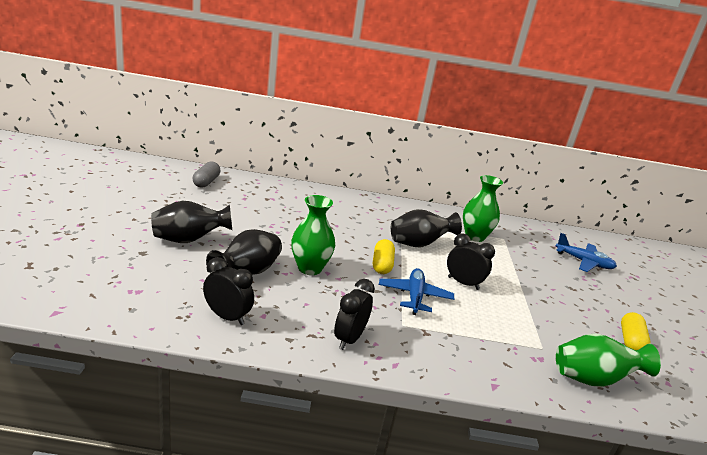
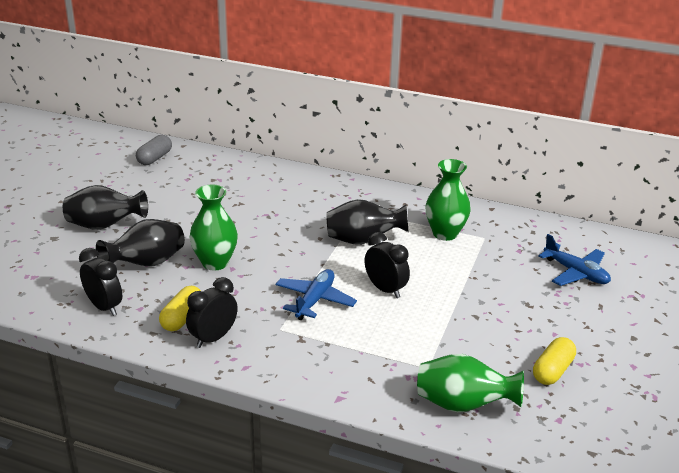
camera: 20 degrees right, 5 degrees up
(382, 265) = (300, 263): yellow capsule -> yellow capsule (182, 318)

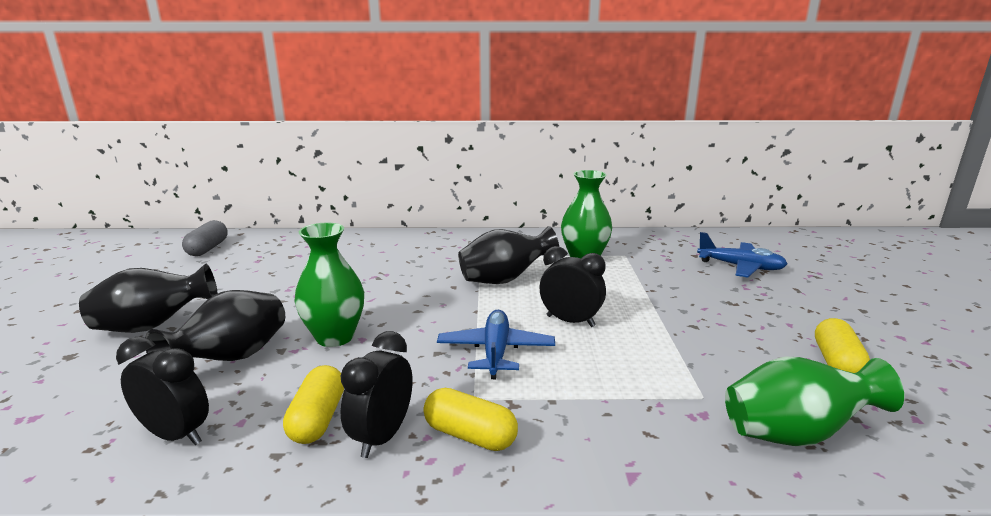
camera: 20 degrees left, 10 degrees down
(263, 351) = (470, 435): none -> yellow capsule

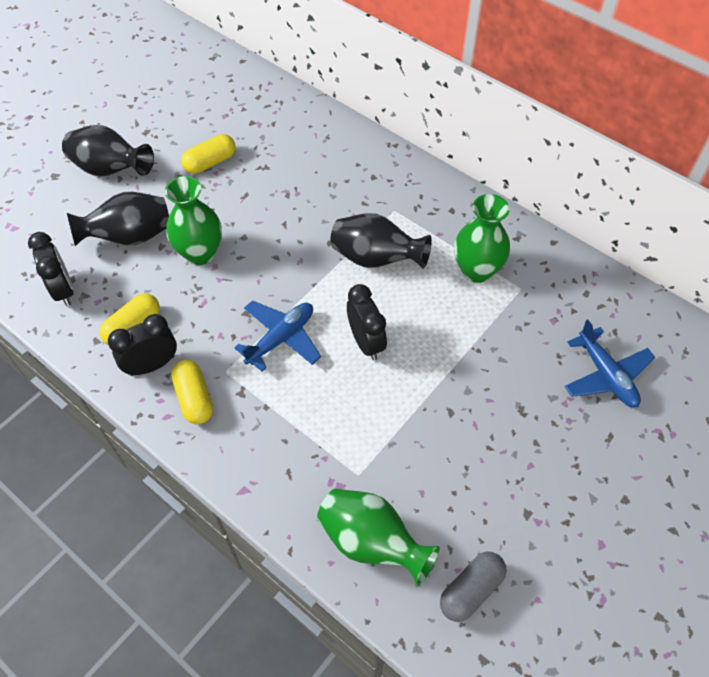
camera: 40 degrees right, 35 degrees up
(208, 249) = (203, 75): grey capsule -> grey capsule (471, 590)
(836, 362) = (499, 522): yellow capsule -> yellow capsule (210, 162)

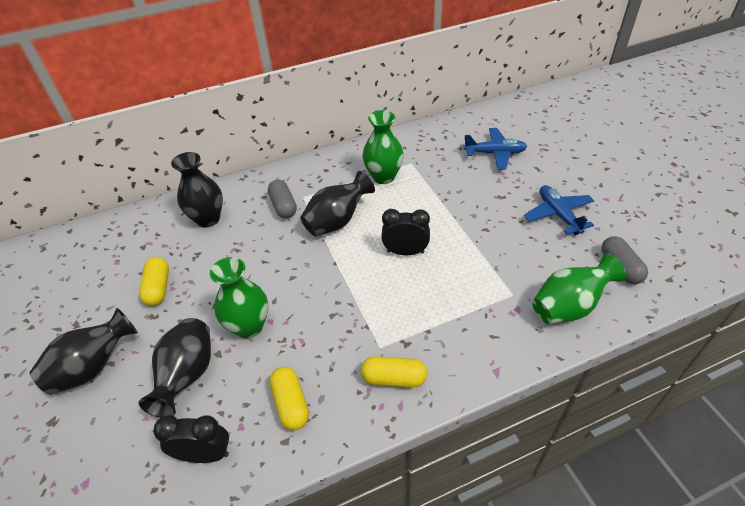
camera: 60 degrees left, 10 degrees down
(152, 365) = (341, 401): black clock -> none
(281, 338) = (371, 300): blue plane -> blue plane (558, 214)
(314, 149) = (208, 219): none -> black vase
(369, 201) = (283, 206): none -> grey capsule

